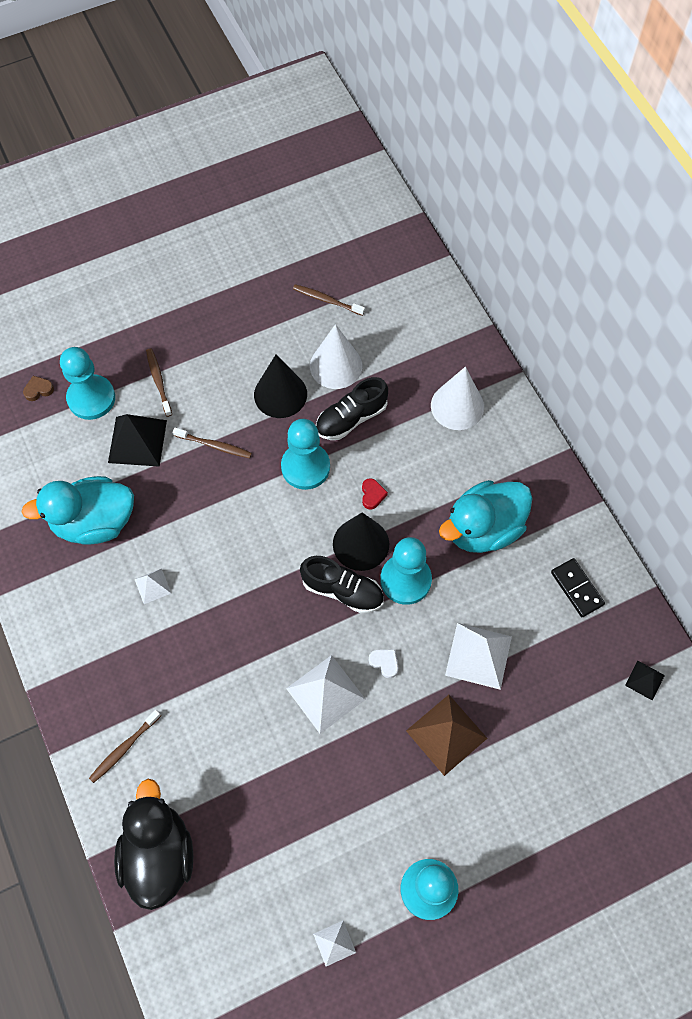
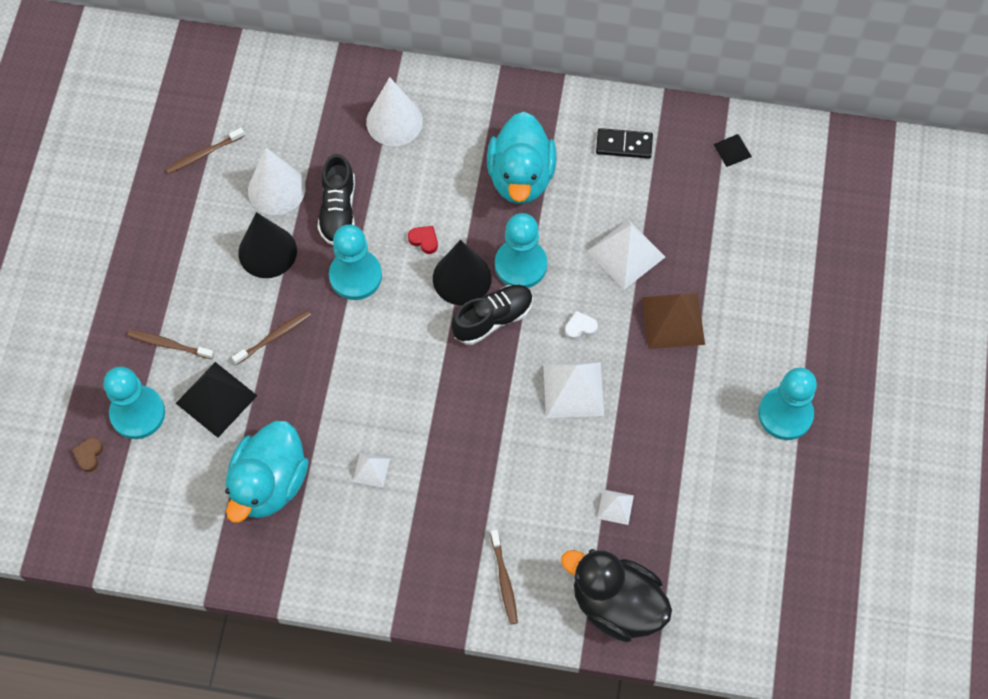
camera: 55 degrees left, 0 degrees up
(334, 943) = (779, 511): white pyramid -> white pyramid (615, 507)

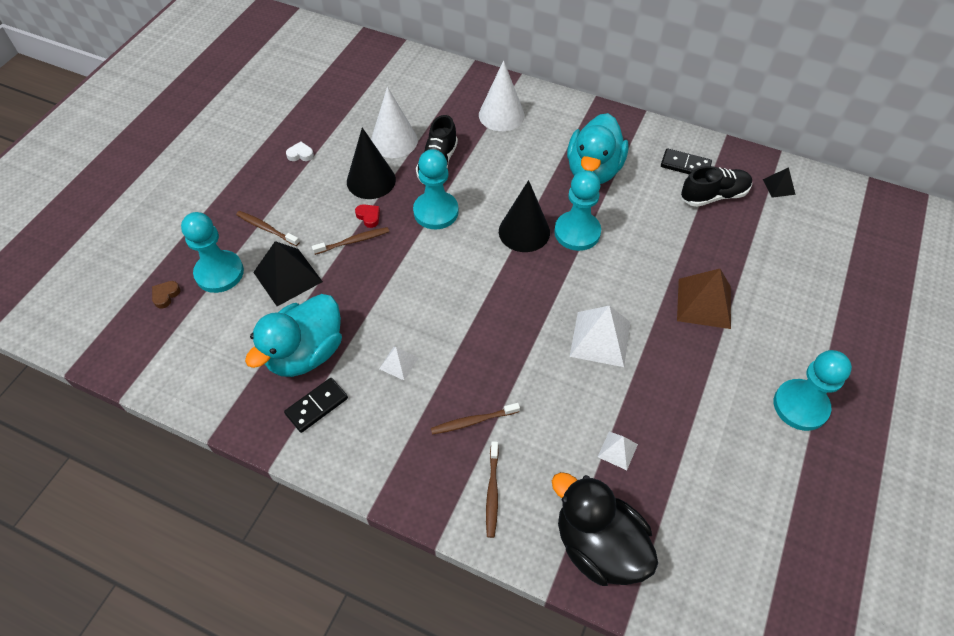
camera: 15 degrees right, 10 degrees down
(203, 154) = (347, 108): brown toothbrush -> brown toothbrush (473, 421)
(302, 538) = (317, 406): none -> black domino
(424, 240) = (500, 198): red heart -> red heart (369, 217)
(493, 319) = (542, 267): black shoe -> black shoe (714, 196)
(580, 327) = (618, 290): white heart -> white heart (300, 154)
(626, 254) = (671, 243): white pyramid -> none

